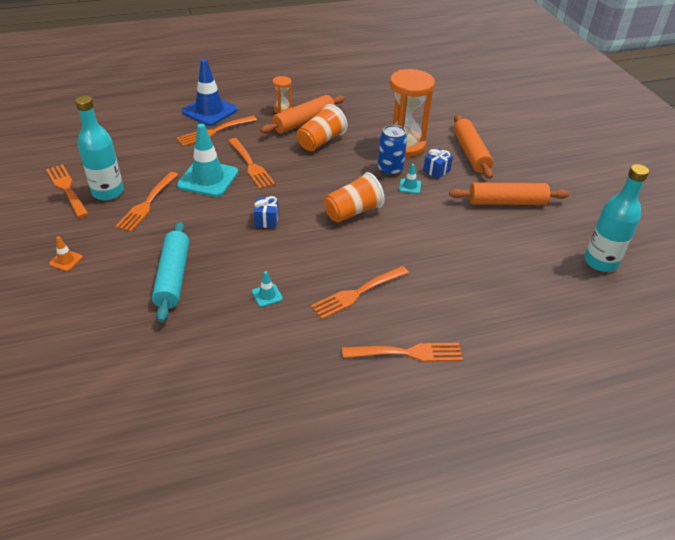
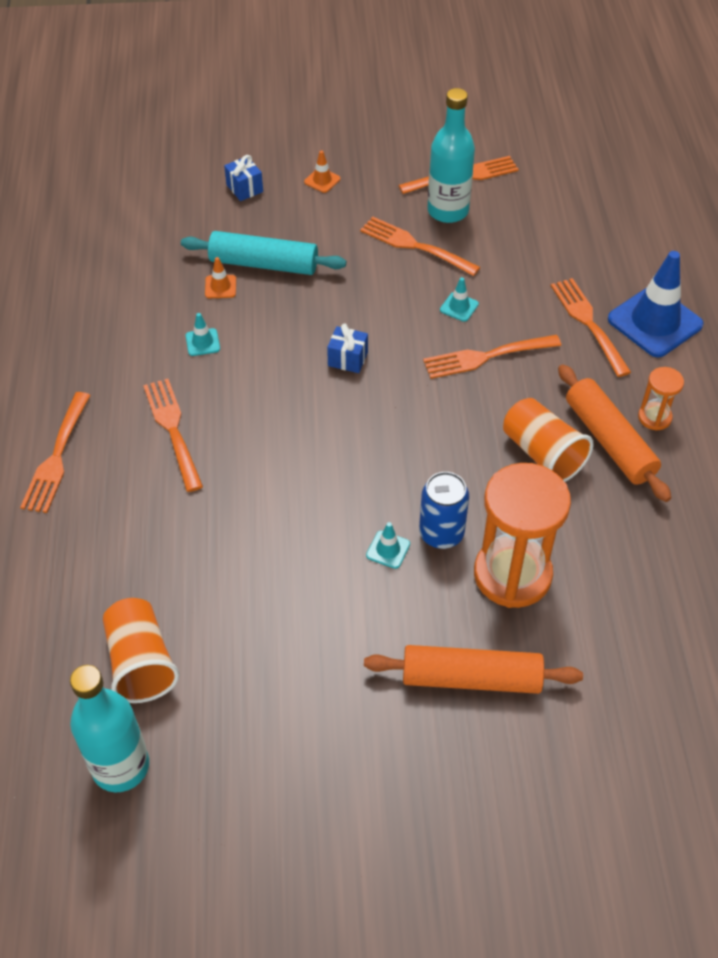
camera: 105 degrees right, 10 degrees up
(203, 297) = (220, 287): none -> orange traffic cone
(208, 179) = (459, 307): turquoise traffic cone -> turquoise traffic cone, size x0.43
(353, 212) = (340, 459): orange cup -> orange cup (141, 662)
(436, 171) = (425, 603): blue gift -> blue gift (244, 188)
(506, 202) = (310, 683): orange rolling pin -> none

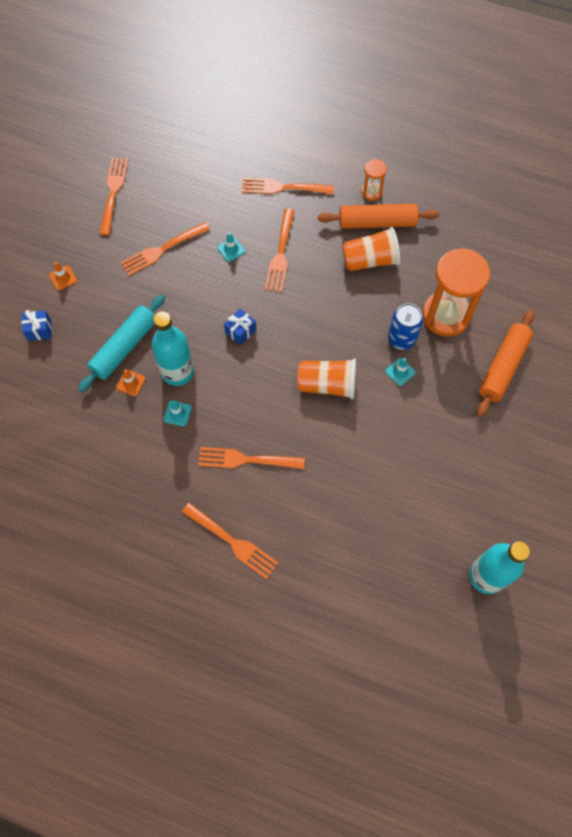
camera: 65 degrees left, 15 degrees up
(141, 662) = (420, 541): orange cup -> orange cup (327, 384)
(448, 211) = (141, 216): turquoise bottle -> turquoise bottle (178, 371)
(654, 322) = (301, 154): blue traffic cone -> none

